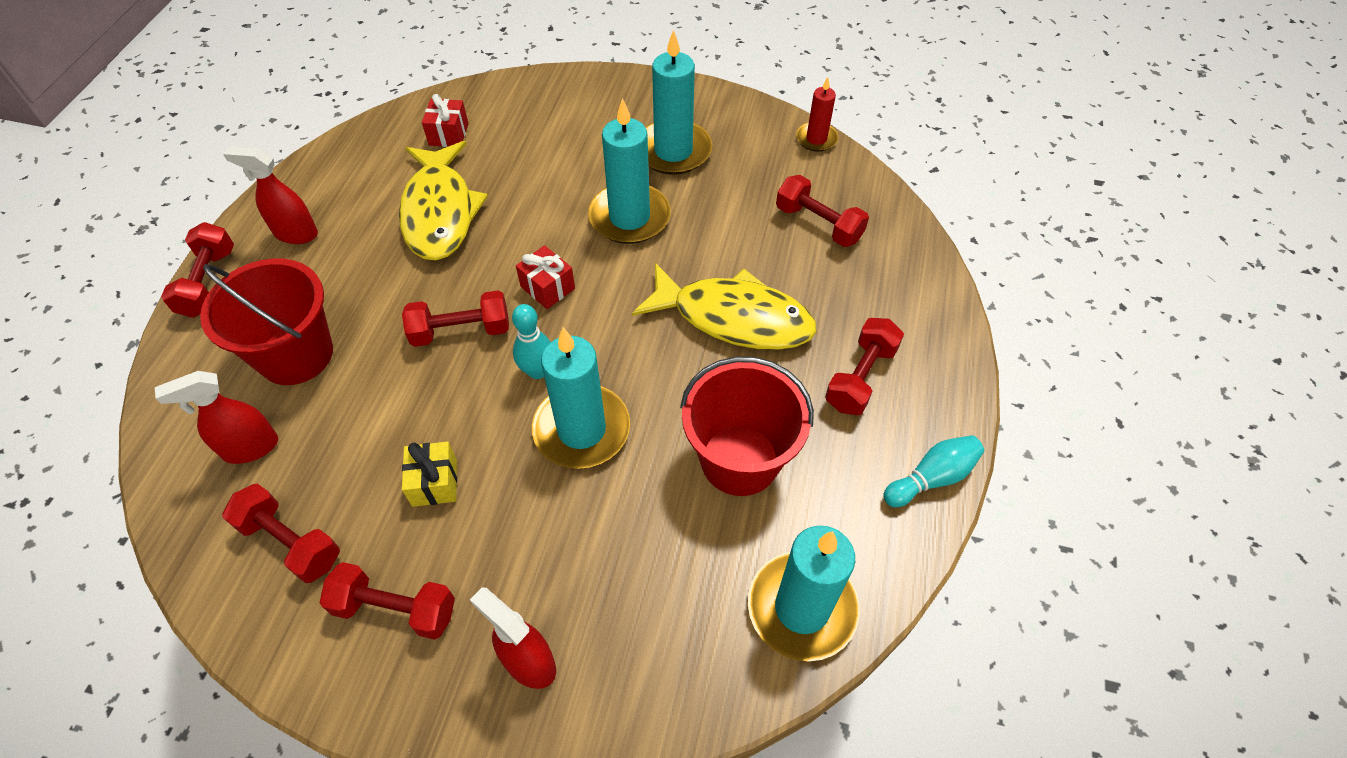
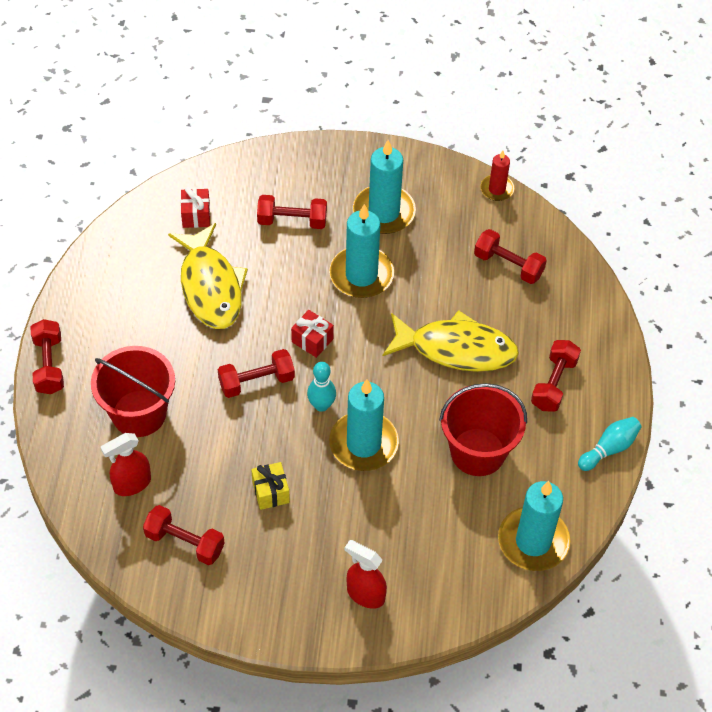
camera: 10 degrees left, 0 degrees up
(295, 233) = (101, 317): red spray bottle -> none
(395, 609) = (270, 574): red dumbbell -> red dumbbell (292, 221)

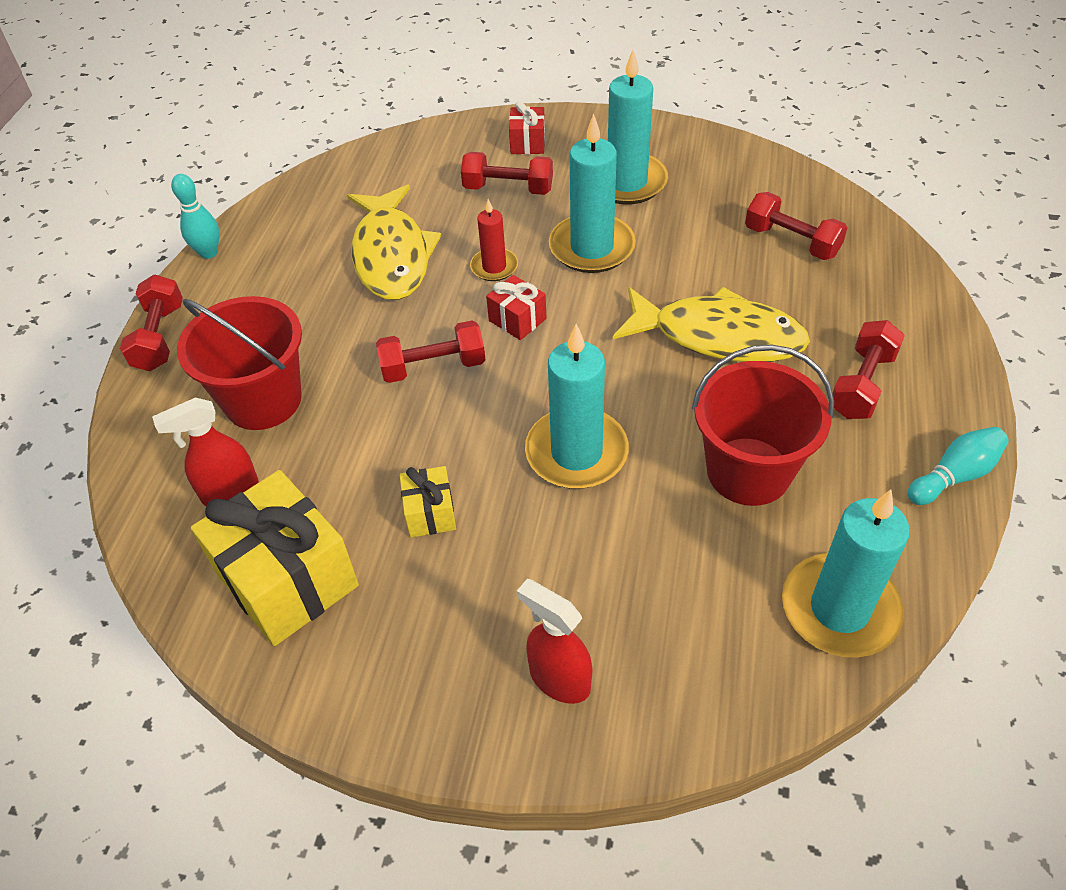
camera: 10 degrees right, 5 degrees down
(185, 542) = (288, 580): red dumbbell -> yellow gift
(196, 215) = (388, 181): red gift -> red gift (527, 143)
(321, 405) = (520, 400): turquoise bowling pin -> turquoise bowling pin (208, 253)
(497, 189) = (775, 161): red candle -> red candle (494, 267)

